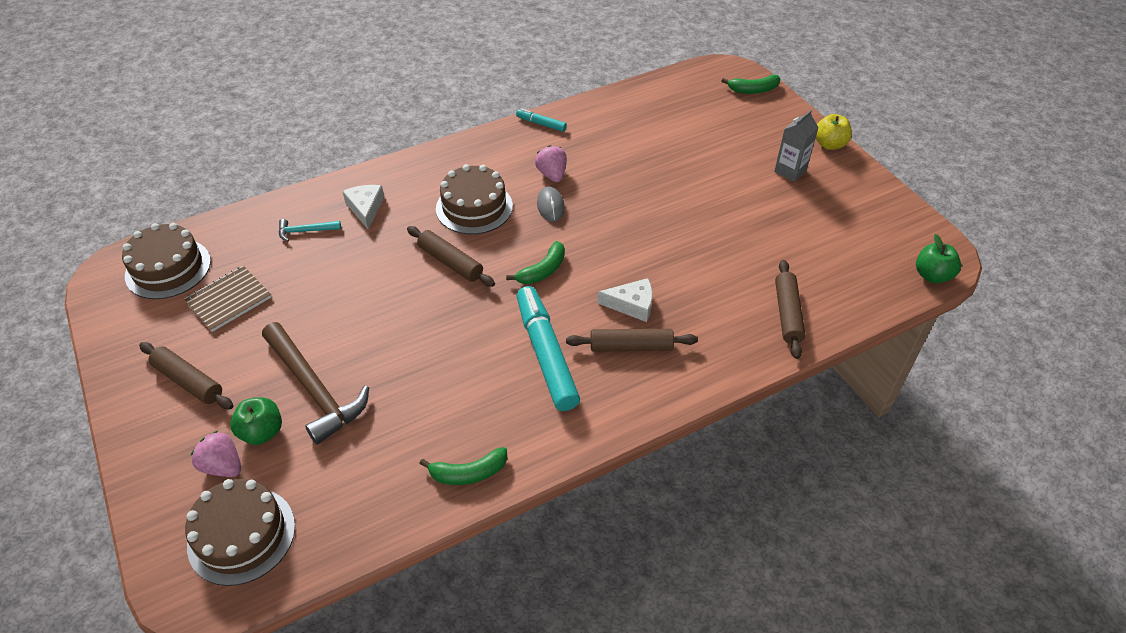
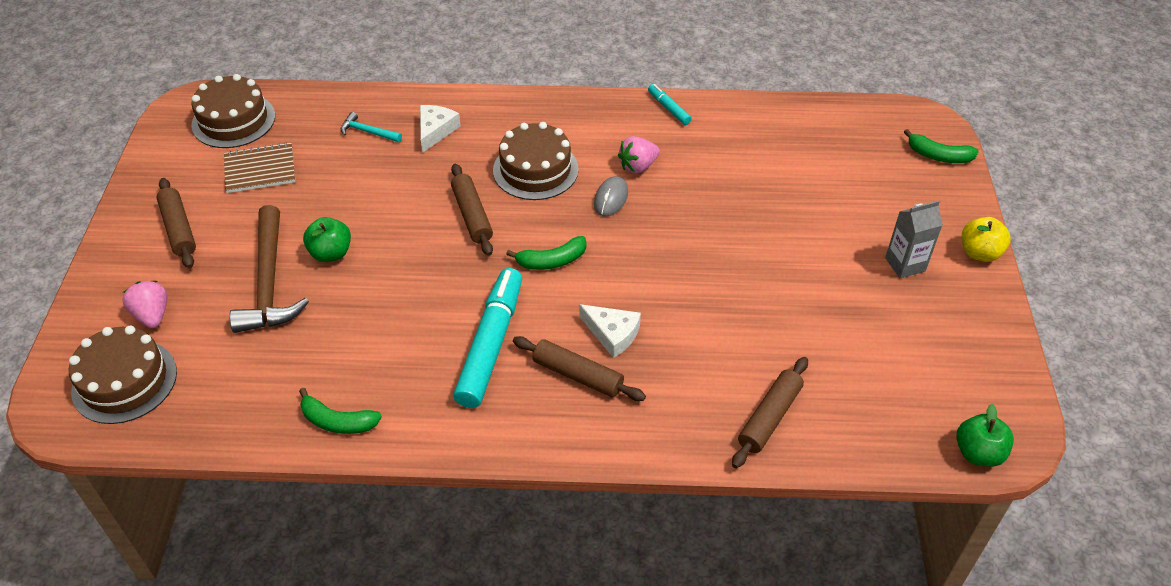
camera: 30 degrees right, 0 degrees up
(262, 432) = (201, 301): green apple -> green apple (331, 253)
(552, 175) = (638, 166): pink strawberry -> pink strawberry turned 135 degrees counterclockwise

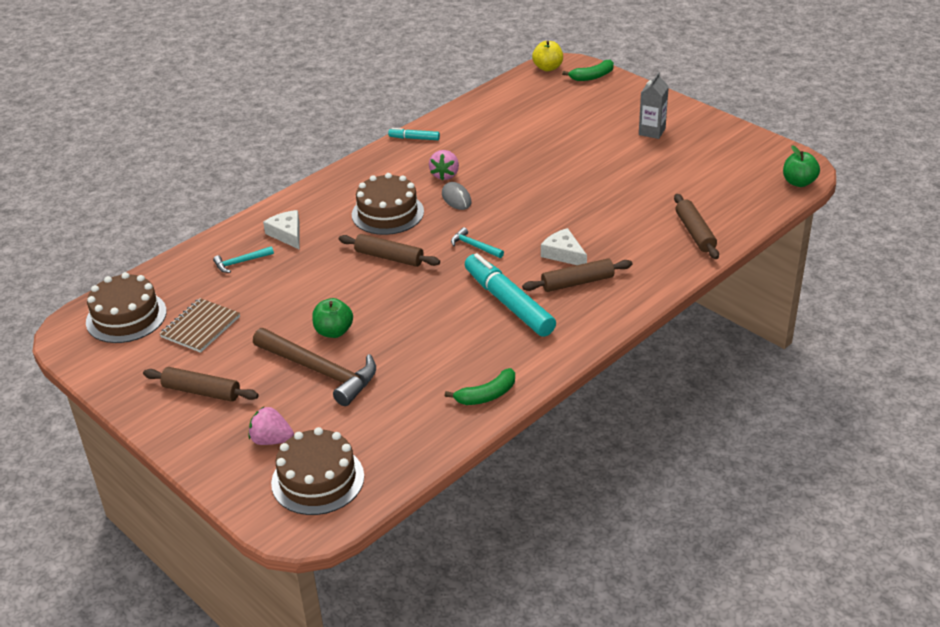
camera: 45 degrees left, 10 degrees down
(552, 261) = (474, 246): green banana -> turquoise hammer
(612, 334) = (563, 254): white cheese -> white cheese turned 120 degrees counterclockwise
(979, 253) = (676, 105): yellow apple -> yellow apple (548, 68)

